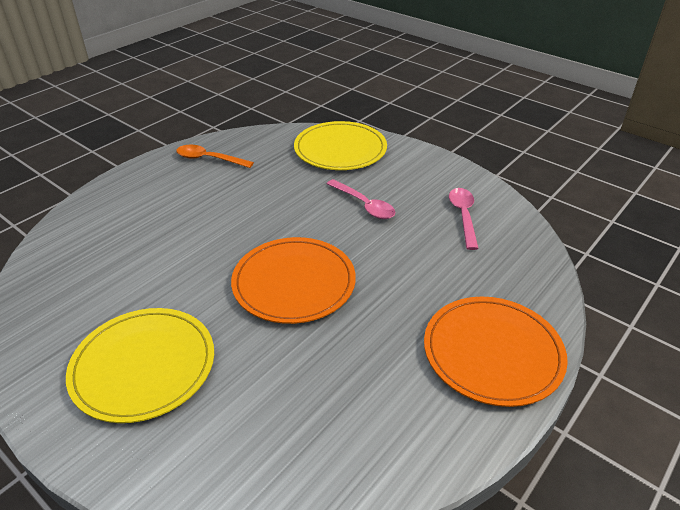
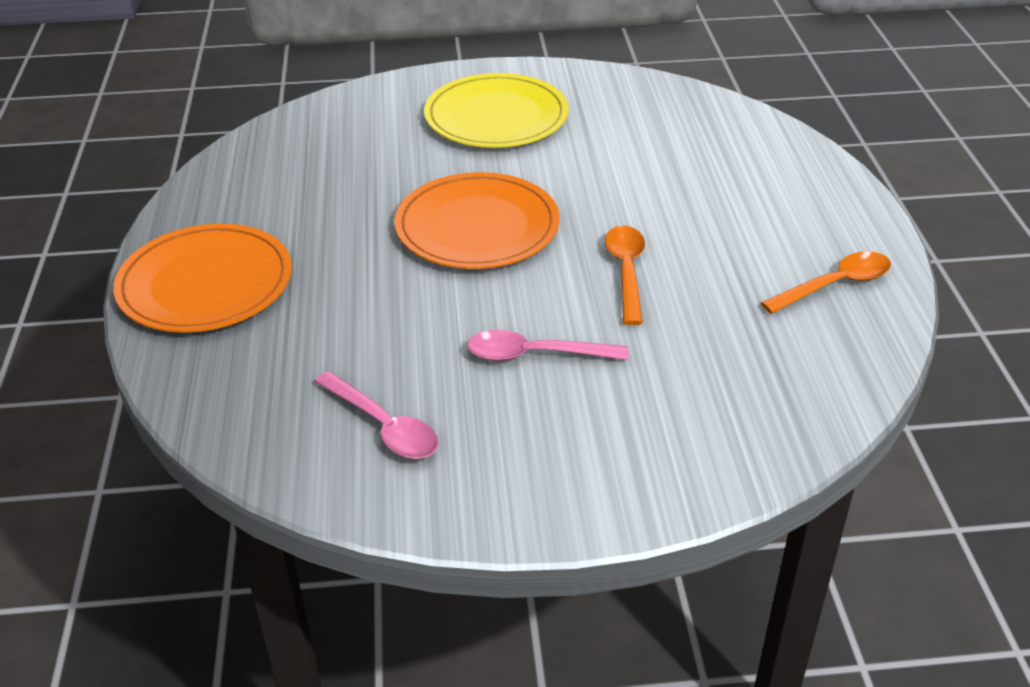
camera: 135 degrees right, 0 degrees up
(270, 212) = (626, 272): none -> orange spoon
(340, 149) = (715, 426): yellow plate -> none

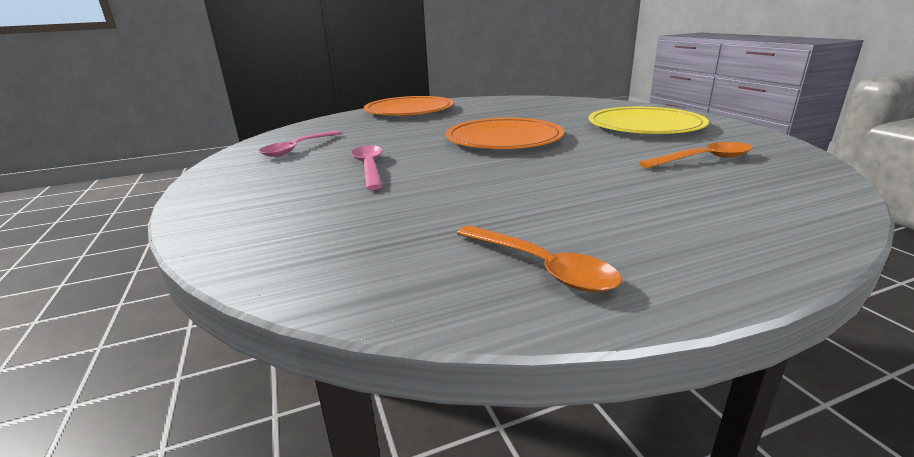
camera: 75 degrees right, 15 degrees down
(626, 272) = (485, 178): orange spoon -> orange spoon (703, 159)

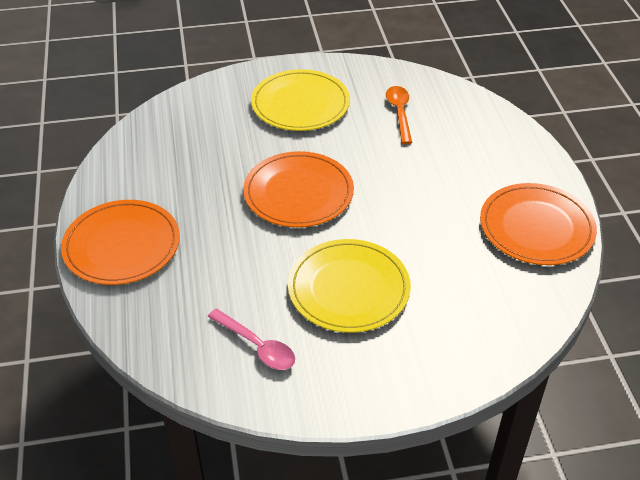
camera: 80 degrees left, 20 degrees up
(369, 168) = (348, 289): pink spoon -> yellow plate
(541, 267) = (536, 227): orange spoon -> orange plate

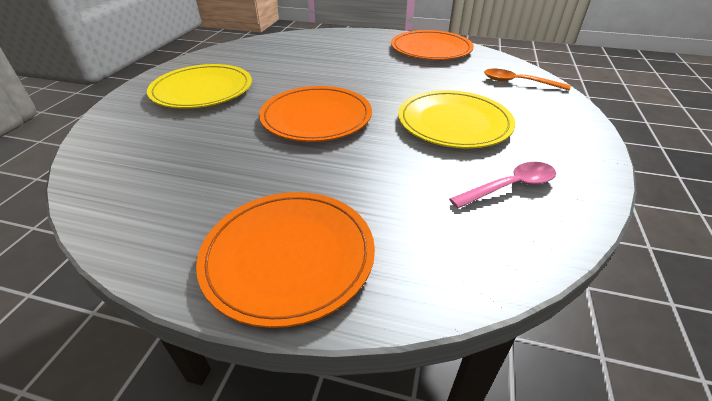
camera: 65 degrees left, 5 degrees down
(399, 113) = (271, 59): orange spoon -> orange spoon (518, 82)

